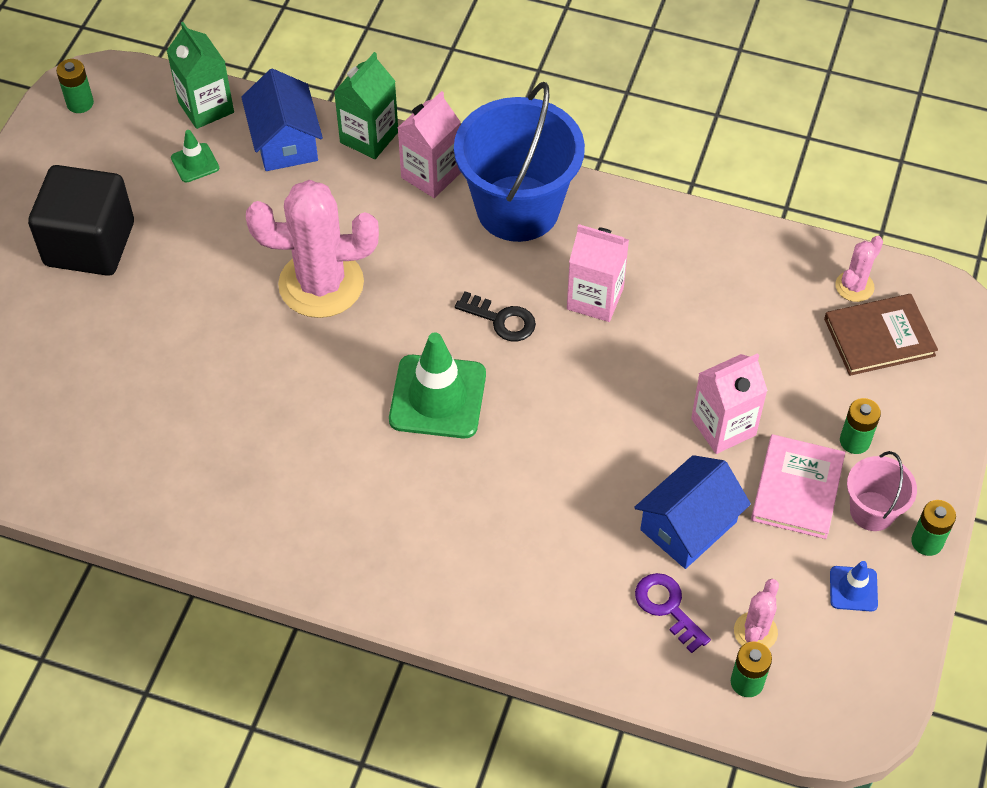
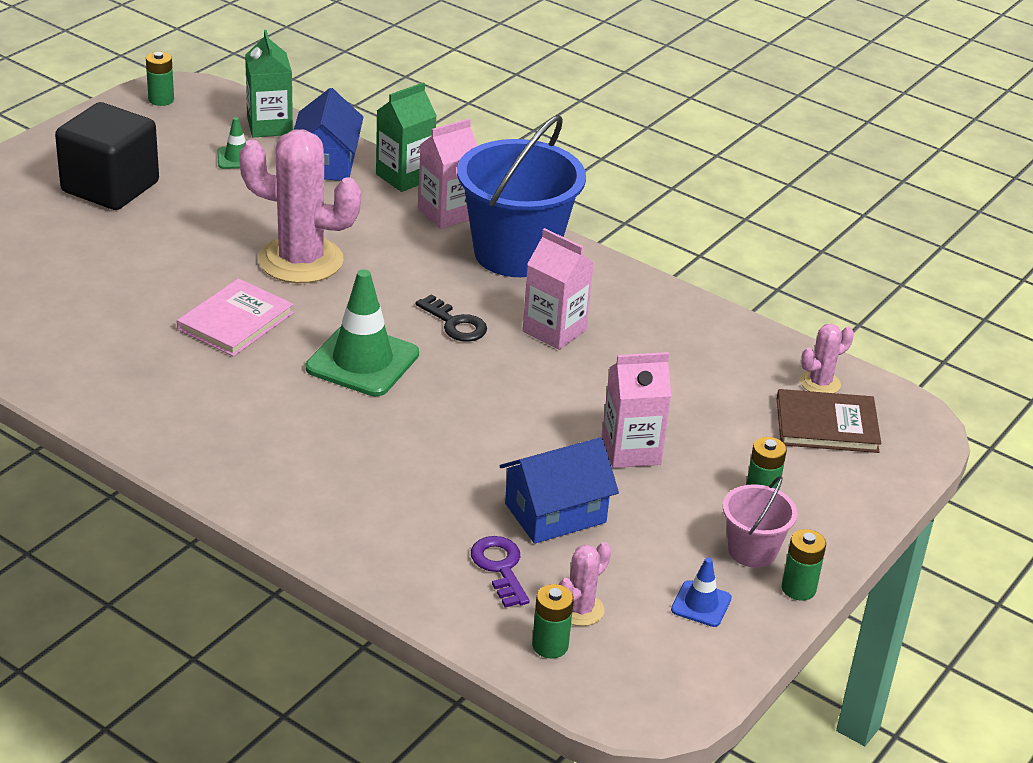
camera: 15 degrees right, 20 degrees down
(797, 489) = (682, 514): pink book -> pink book (235, 321)

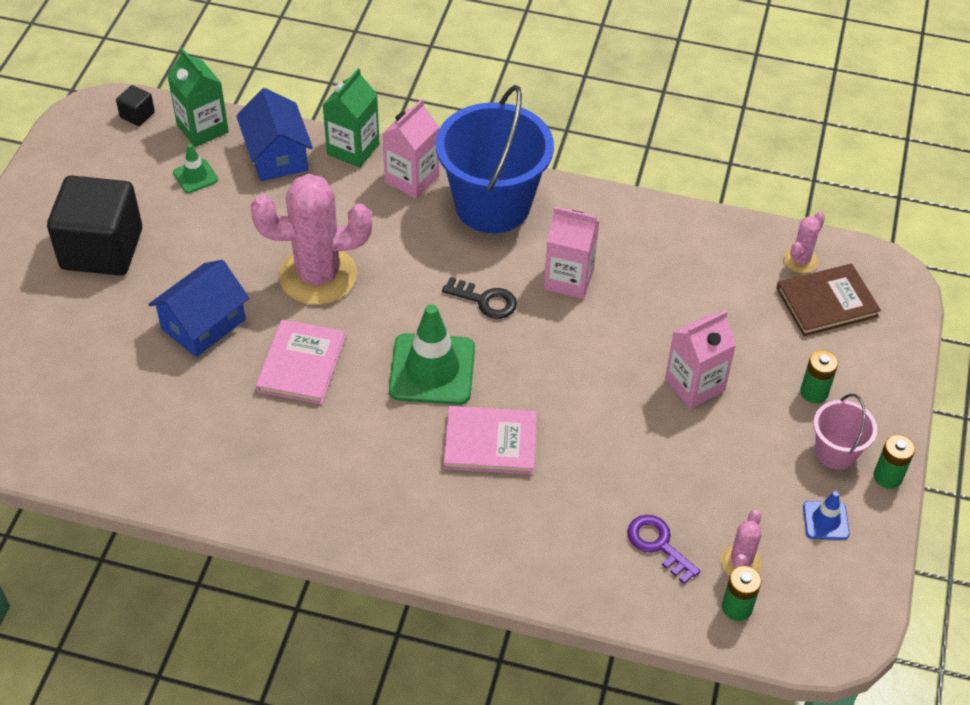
camera: 20 degrees left, 15 degrees up
(161, 100) = (86, 129): green battery -> none
(215, 101) = (137, 115): none -> black cube
(381, 434) = (490, 443): none -> pink book
(555, 513) = (670, 472): blue house -> blue house (203, 324)

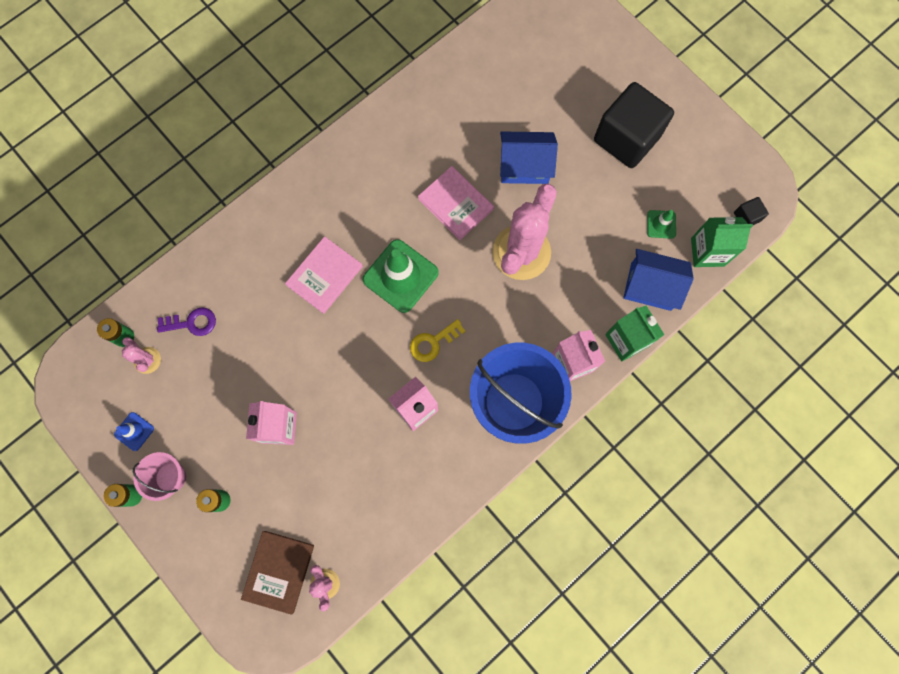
camera: 125 degrees right, 25 degrees up
(203, 324) = (524, 166): blue house -> blue house turned 75 degrees counterclockwise
(485, 300) = (433, 342): black key -> yellow key

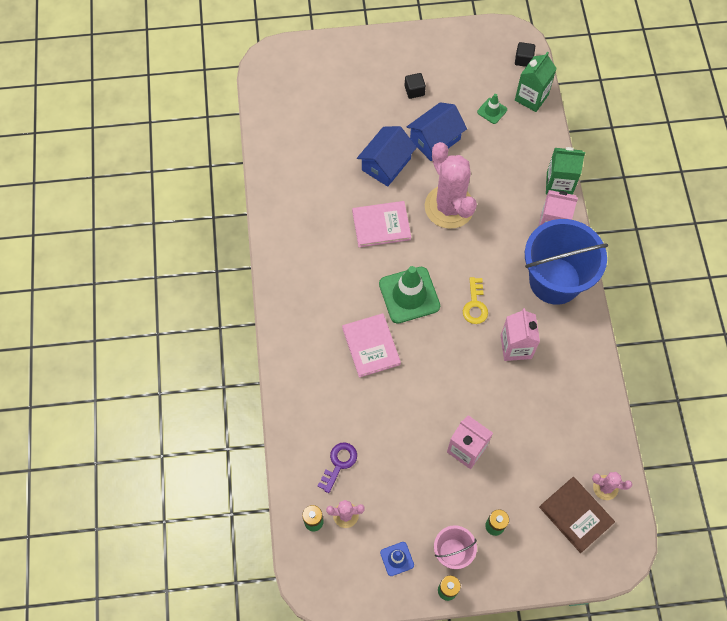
camera: 55 degrees left, 10 degrees down
(626, 138) = (414, 91): black cube -> black cube, size x0.40
(650, 286) = (531, 145): blue house -> blue house (435, 139)

